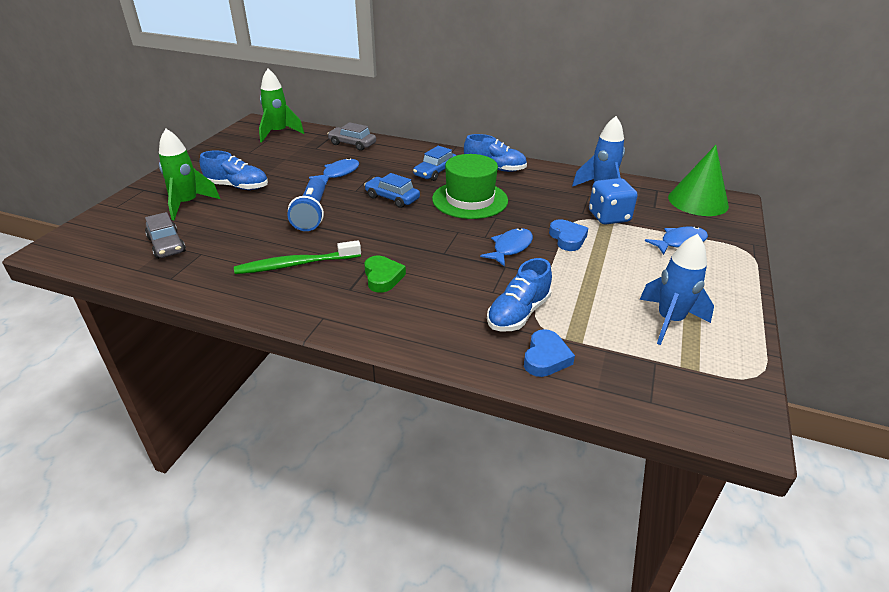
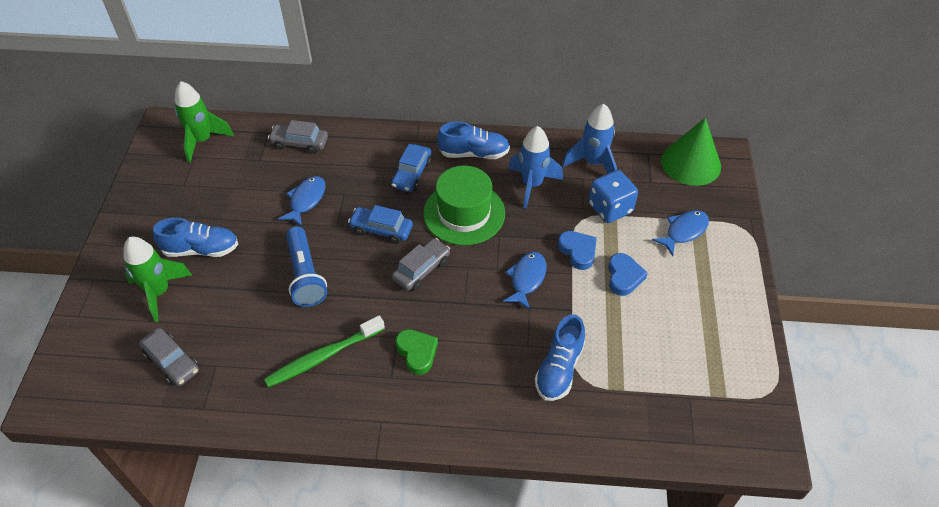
camera: 15 degrees left, 15 degrees up
(415, 226) = (421, 270): none -> grey car
(546, 358) = (597, 417): blue heart -> blue heart (624, 277)
(669, 321) = (692, 343): blue rocket -> blue rocket (532, 185)

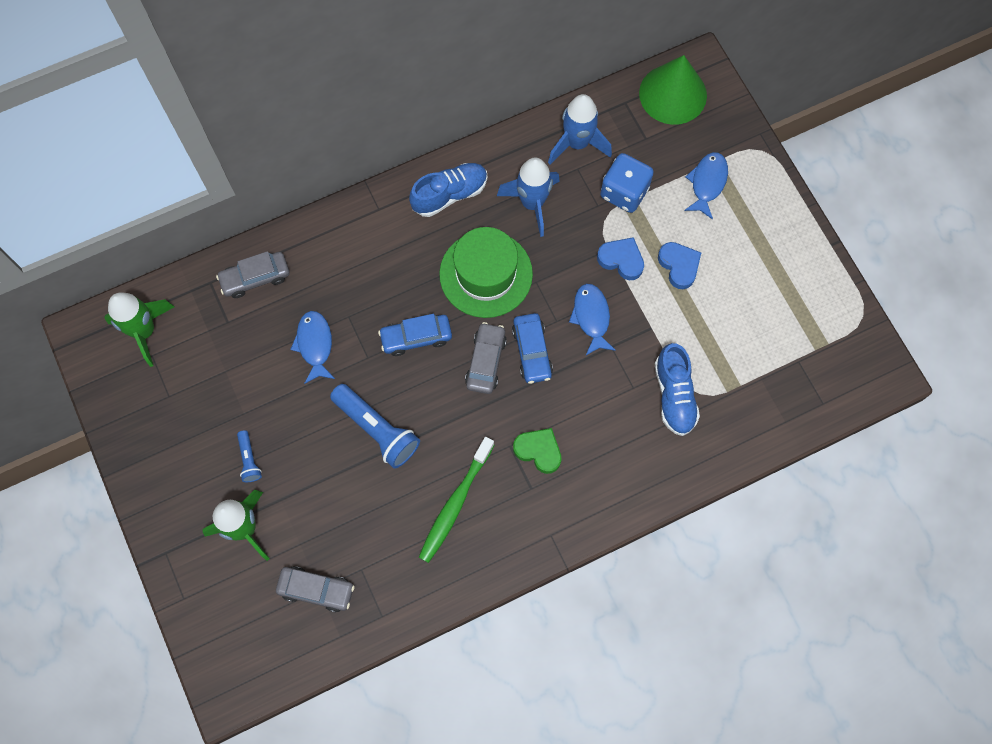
camera: 30 degrees left, 20 degrees up
(201, 249) = (249, 460): blue shoe -> blue flashlight
(412, 174) = (402, 254): blue car -> blue car (532, 351)

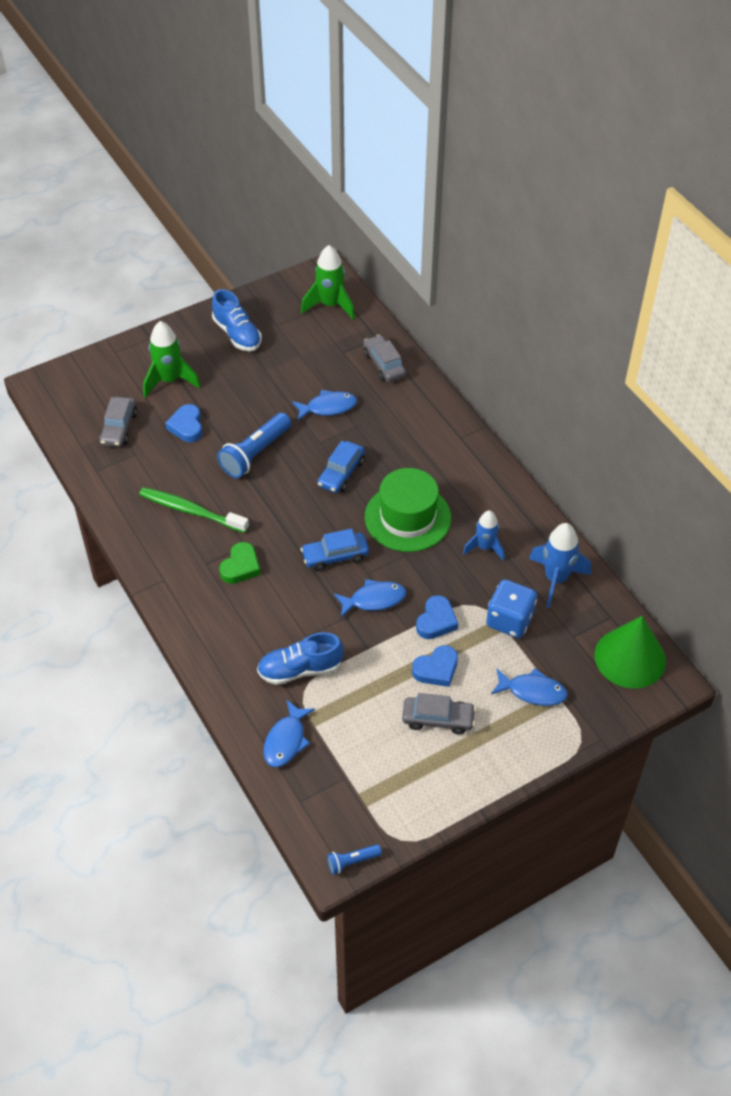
camera: 85 degrees right, 20 degrees down
(249, 460) = (226, 377): blue flashlight -> blue flashlight (352, 861)
(324, 508) = (187, 426): none -> blue heart
(416, 337) = (341, 473): blue car -> blue car turned 135 degrees counterclockwise
(449, 194) = (483, 486): blue shoe -> blue shoe (237, 334)
(486, 361) = (322, 523): grey car -> grey car (438, 719)
(532, 203) = (485, 547): blue rocket -> blue rocket, size x0.67
(756, 413) = (286, 740): none -> blue fish

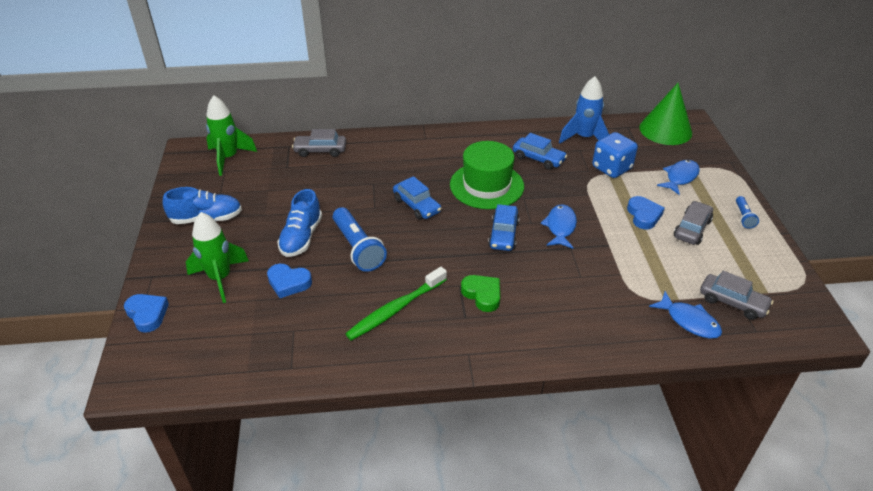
camera: 65 degrees left, 10 degrees down
(119, 428) = (248, 333): grey car -> grey car (732, 302)
(300, 669) = (615, 290): blue shoe -> blue shoe (301, 237)
(328, 407) = (340, 192): blue fish -> none
(352, 861) = (823, 317): blue flashlight -> blue flashlight (743, 217)
(436, 621) = (597, 202): blue heart -> blue heart (147, 314)
(485, 547) = (538, 159): blue rocket -> blue car

